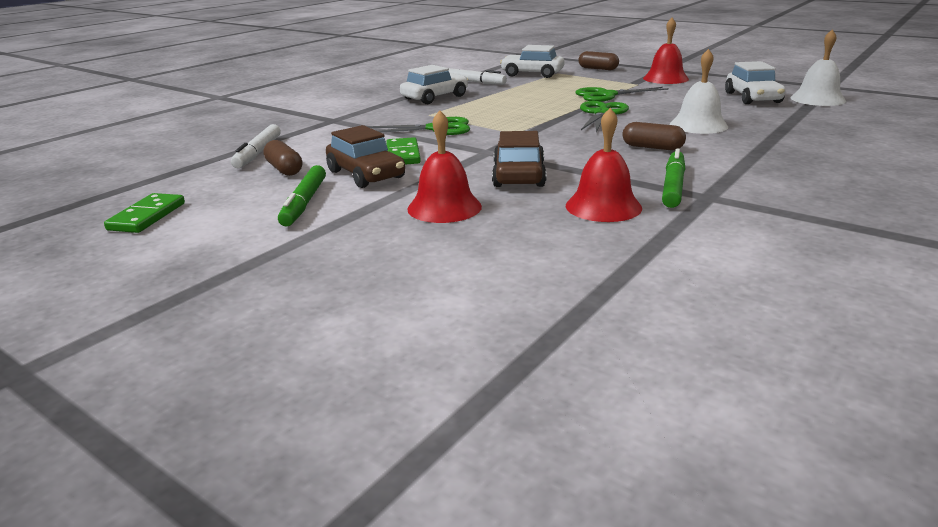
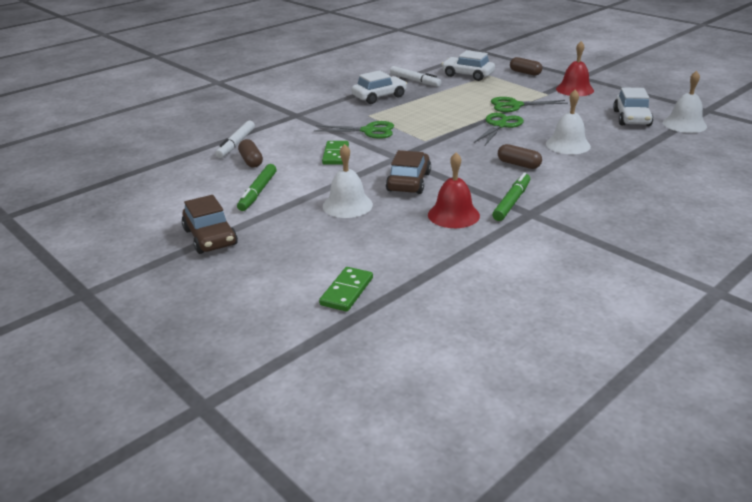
camera: 10 degrees right, 5 degrees up
(147, 216) = (158, 193): green domino -> green domino (346, 291)
(366, 175) = (304, 171): brown car -> brown car (210, 237)
(444, 207) = (347, 205): red bell -> white bell

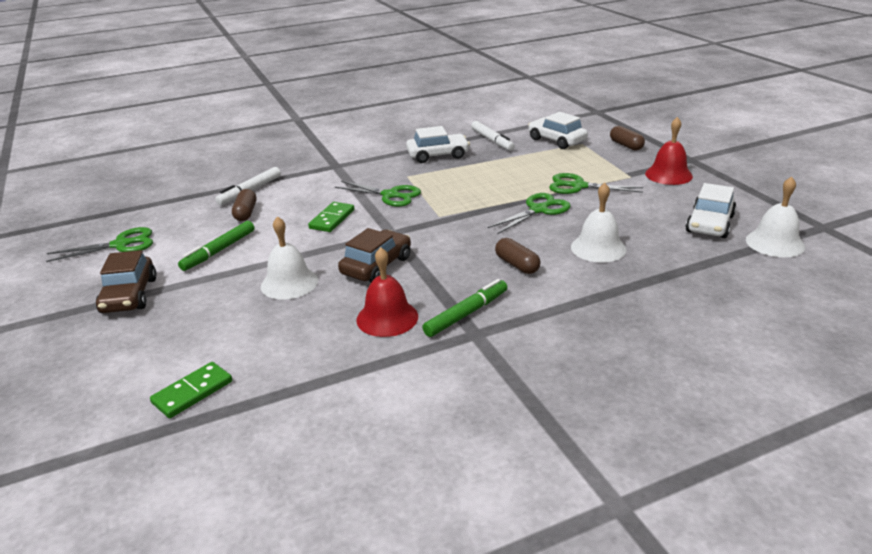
camera: 20 degrees right, 0 degrees up
(155, 202) = (121, 245): none -> green scissors

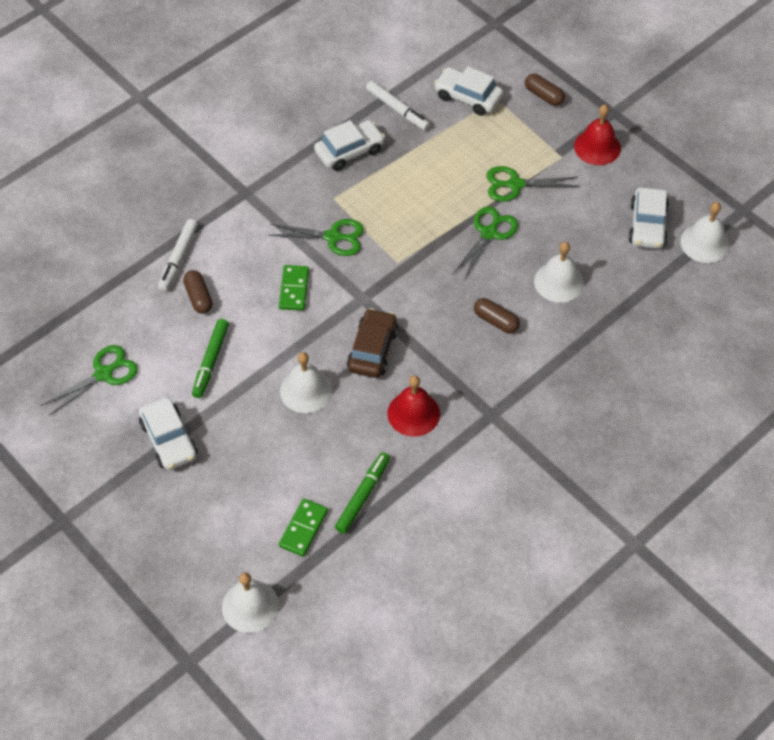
camera: 20 degrees left, 25 degrees up
(66, 455) = (250, 606): none -> white bell
(129, 295) = (169, 440): brown car -> white car
(466, 314) = (476, 393): green marker -> green marker (363, 495)

